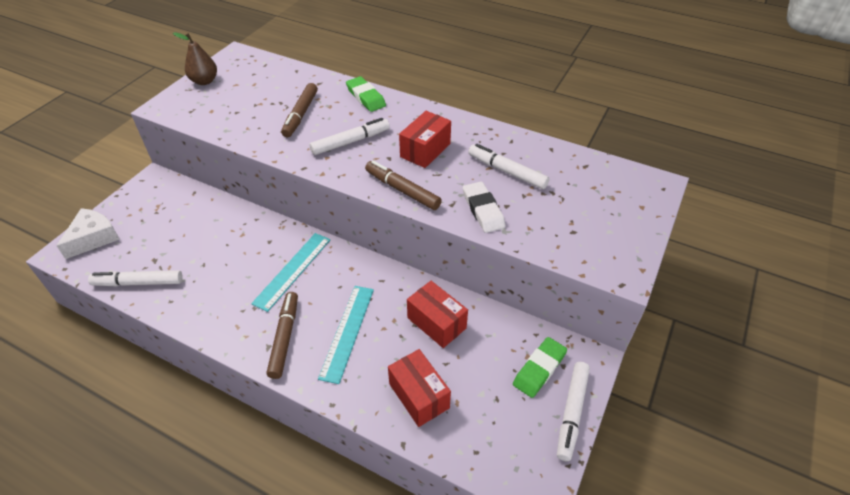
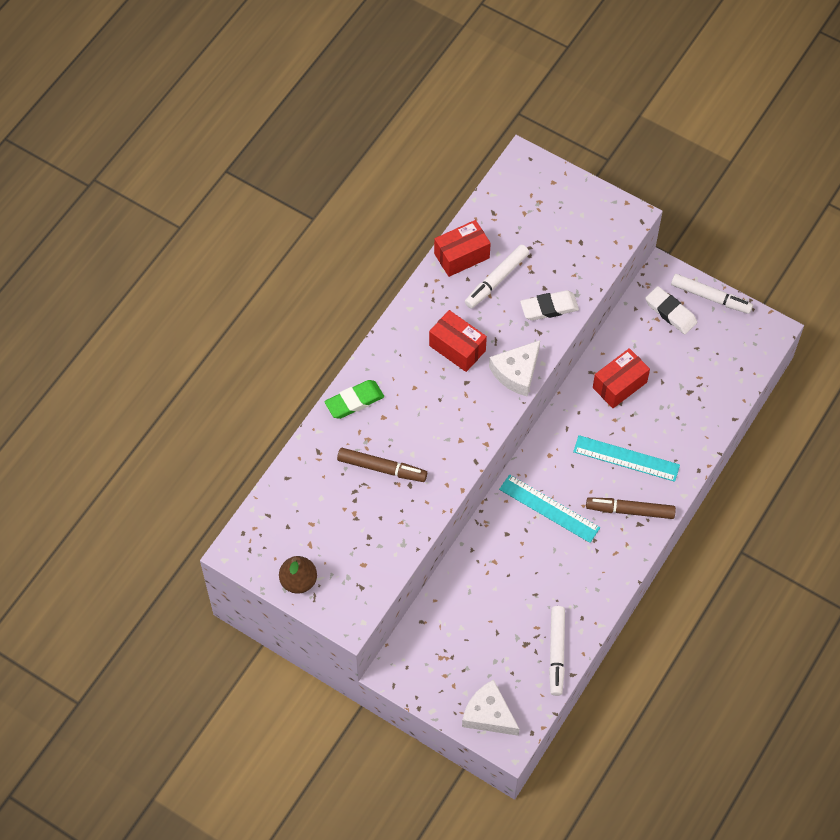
camera: 85 degrees left, 15 degrees up
(351, 142) = (436, 417): white marker -> none
(402, 190) = (516, 372): brown marker -> white cheese
(419, 396) = (692, 404): red box -> red box (461, 256)
(539, 369) = (670, 312): green eraser -> white eraser

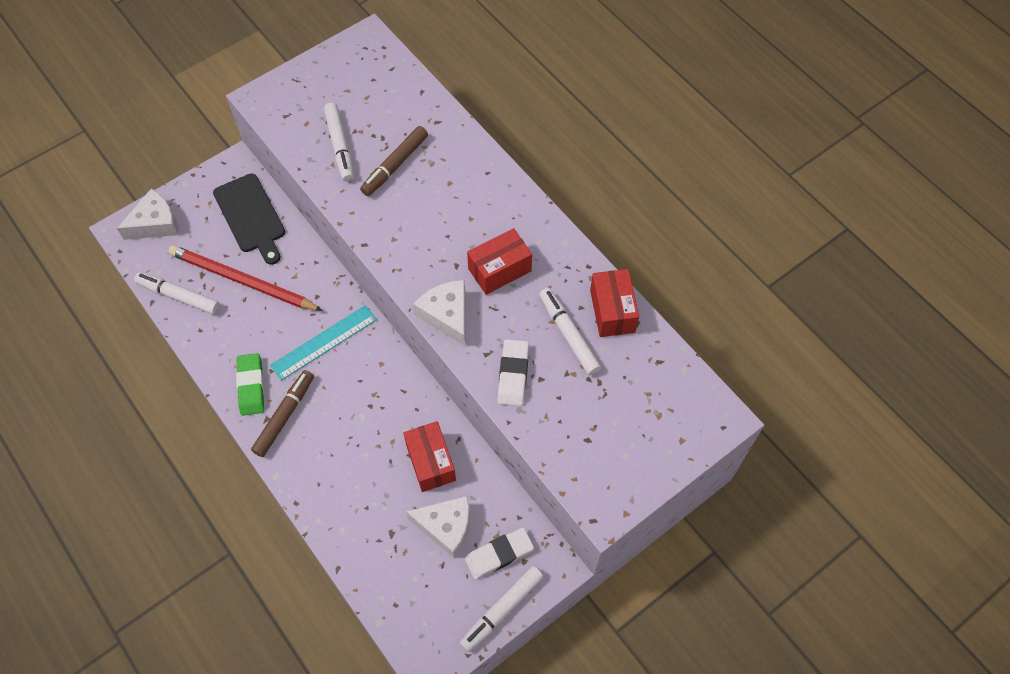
camera: 110 degrees right, 0 degrees up
(298, 581) = (316, 73): brown pear -> none
(354, 401) = (477, 164): green eraser -> green eraser (251, 386)
(378, 523) = (340, 146): none -> white marker
(445, 629) = (251, 216): none -> black cutting board
(517, 604) = (242, 281): none -> red pencil
(626, 458) = (343, 435): turquoise ruler -> none
(666, 355) = (446, 527): none -> white cheese

